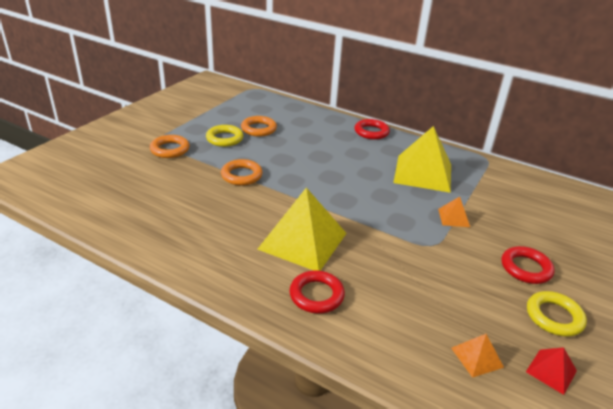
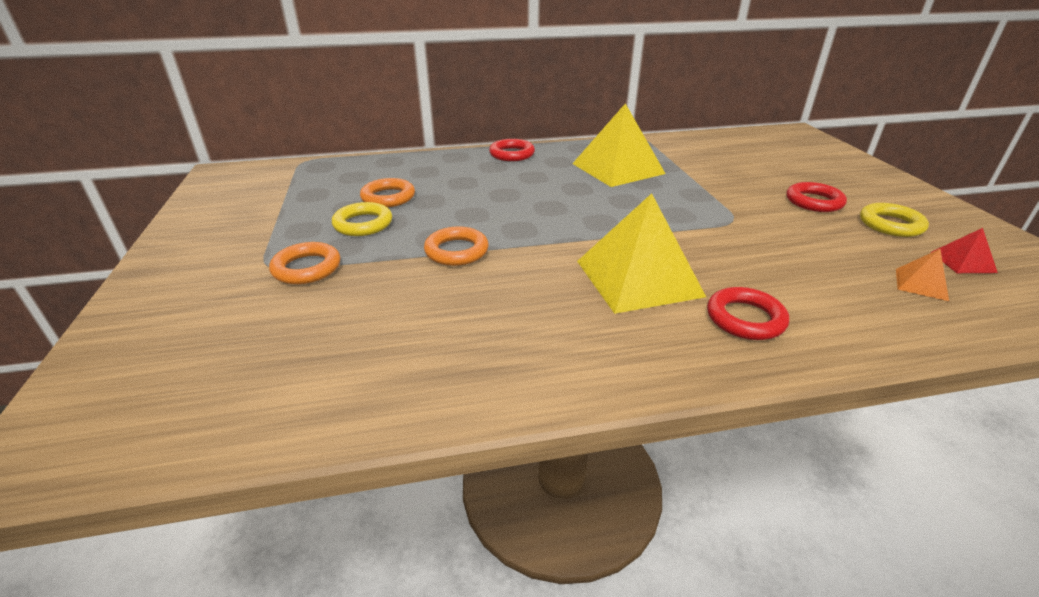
camera: 40 degrees left, 0 degrees up
(454, 218) = (705, 191): orange pyramid -> none

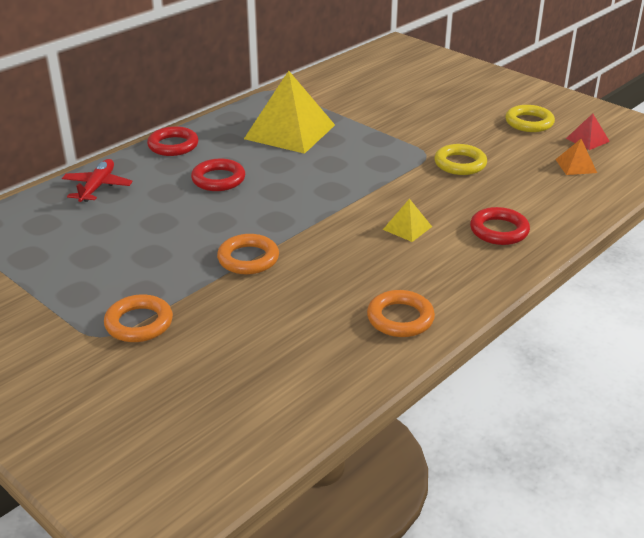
camera: 35 degrees left, 0 degrees up
(363, 224) = (129, 267): yellow ring -> yellow ring (460, 164)
(388, 197) = (114, 233): orange ring -> orange ring (400, 318)
(422, 165) = (97, 187): none -> red plane
(638, 278) = (407, 228): yellow pyramid -> yellow pyramid, size x0.44
(814, 202) = (467, 118): red ring -> red ring (218, 179)

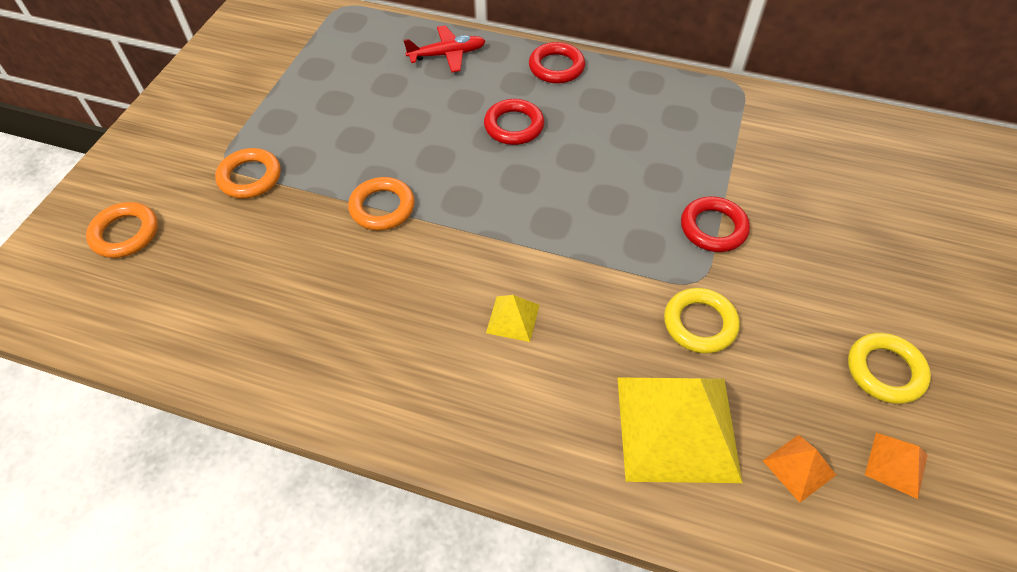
camera: 65 degrees right, 20 degrees up
(289, 131) = (654, 138): yellow pyramid -> yellow pyramid (677, 427)
(400, 318) = (332, 371): orange ring -> orange ring (125, 234)
(499, 231) = (560, 416): red ring -> red ring (713, 228)
(587, 140) = (896, 465): red pyramid -> orange pyramid

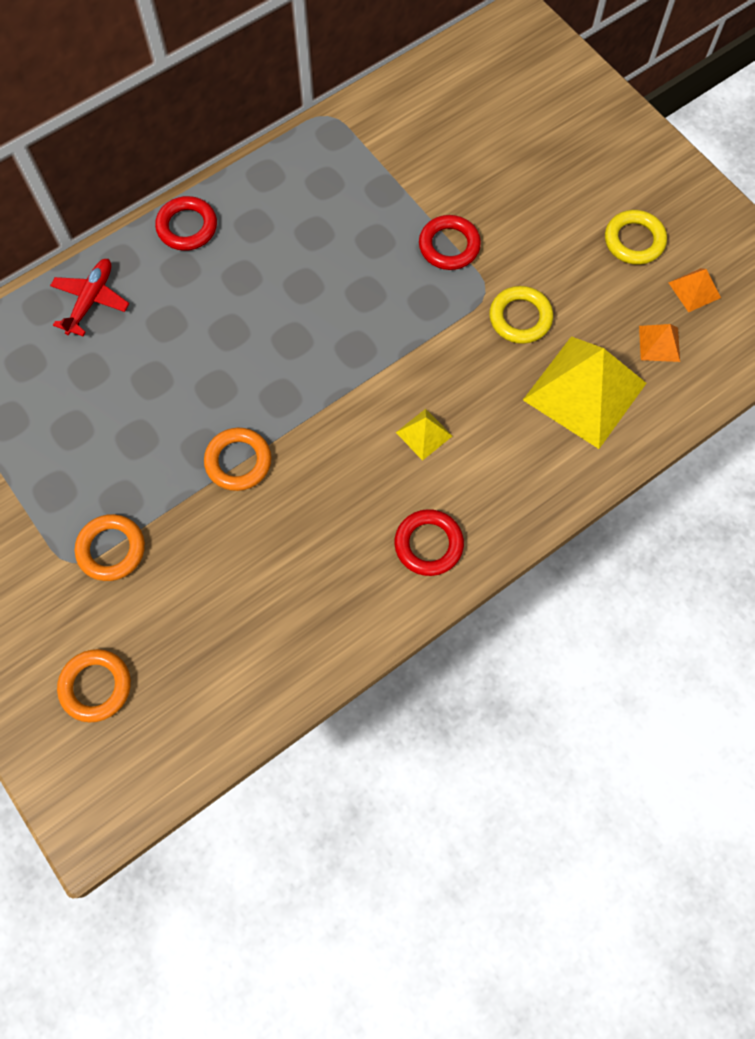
camera: 55 degrees left, 15 degrees up
(514, 126) = (229, 306): red ring -> red ring (428, 544)

